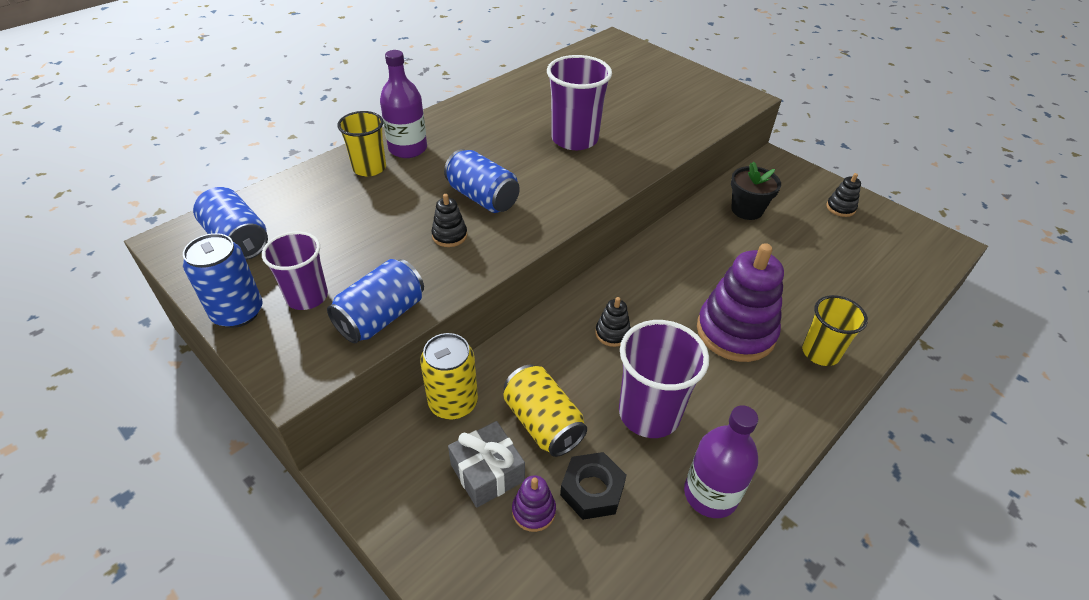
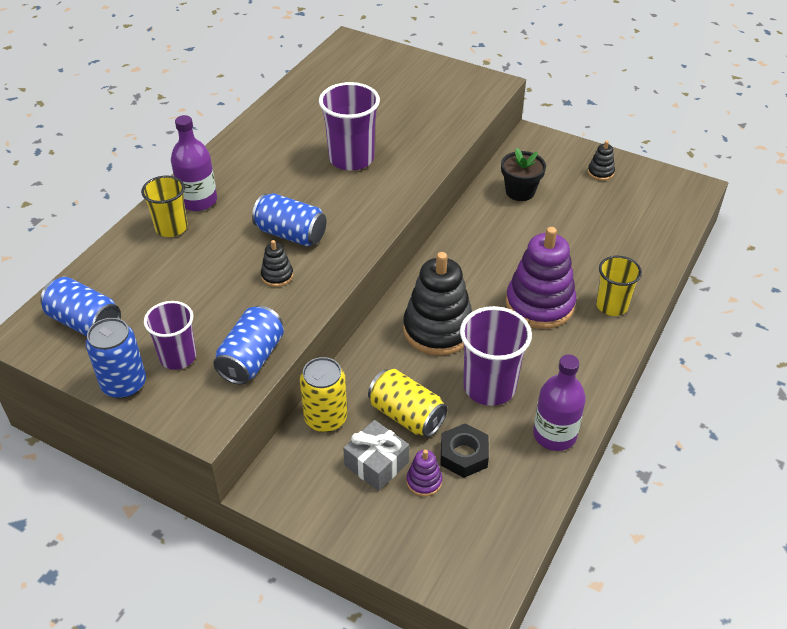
camera: 15 degrees left, 0 degrees up
(612, 333) = (438, 329): black stacking toy -> black stacking toy, size x2.26

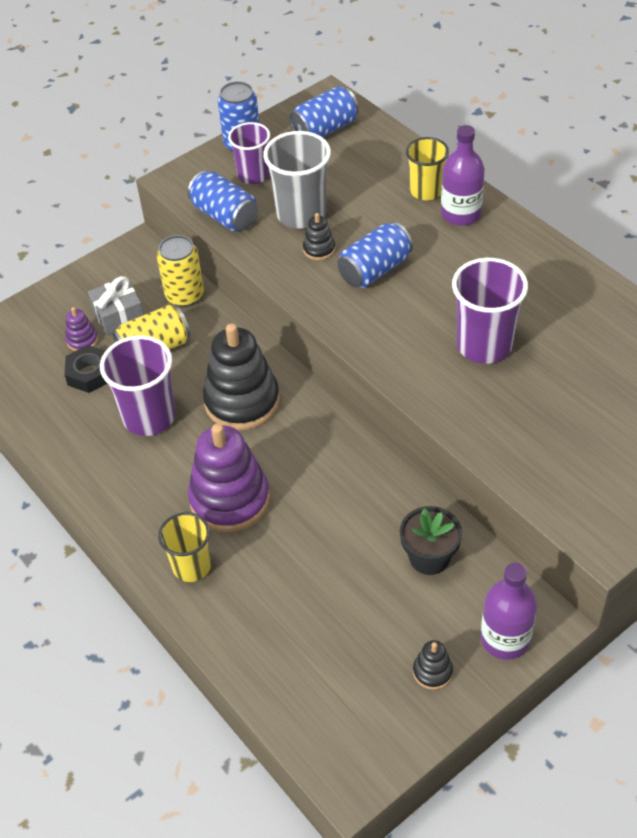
camera: 115 degrees right, 5 degrees up
(230, 302) = (301, 214): none -> grey cup
(554, 435) = (67, 445): purple bottle -> purple bottle (505, 639)

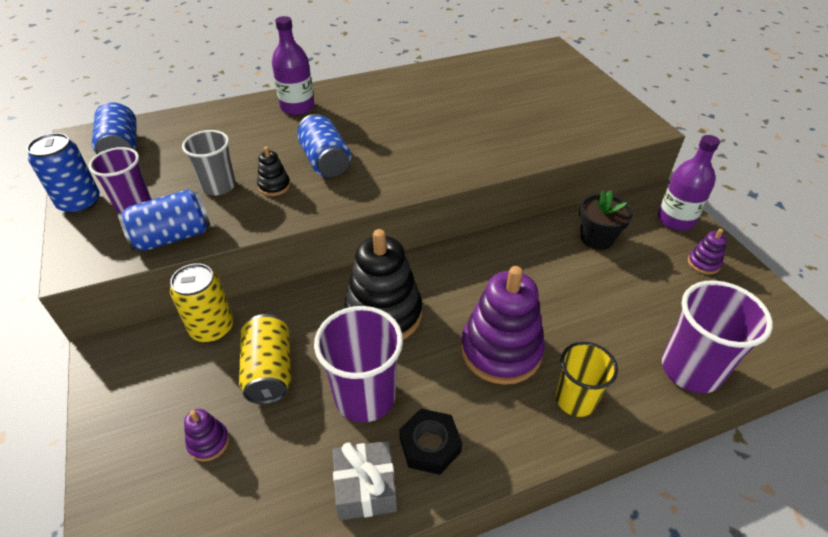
camera: 75 degrees left, 5 degrees down
(89, 373) = (267, 444): black nut -> black nut (430, 445)
(119, 315) = (196, 395): grey gift -> grey gift (365, 488)
(301, 214) = (219, 186): grey cup -> grey cup, size x0.66
(426, 191) = (256, 116): yellow cup -> none
(432, 671) = (703, 263): black stacking toy -> purple stacking toy
(484, 345) = (444, 129): purple cup -> purple cup (691, 369)

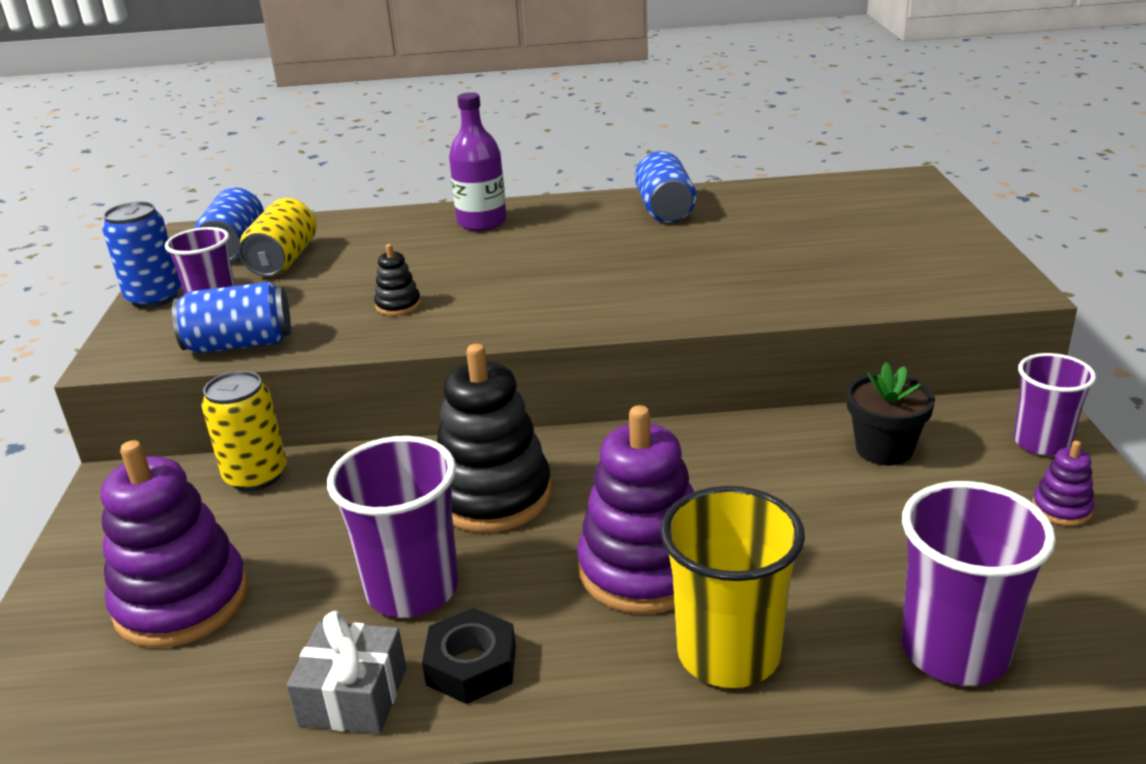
camera: 20 degrees right, 15 degrees down
(208, 442) = (182, 601): purple stacking toy -> purple stacking toy, size x2.26
(219, 186) = (328, 298): grey cup -> none
(269, 371) = (302, 536): yellow can -> yellow can (283, 260)
(325, 161) = (482, 285): blue can -> blue can (664, 209)
(575, 400) = (728, 653): yellow cup -> yellow cup, size x1.52
(675, 220) = (1041, 442): purple bottle -> purple cup

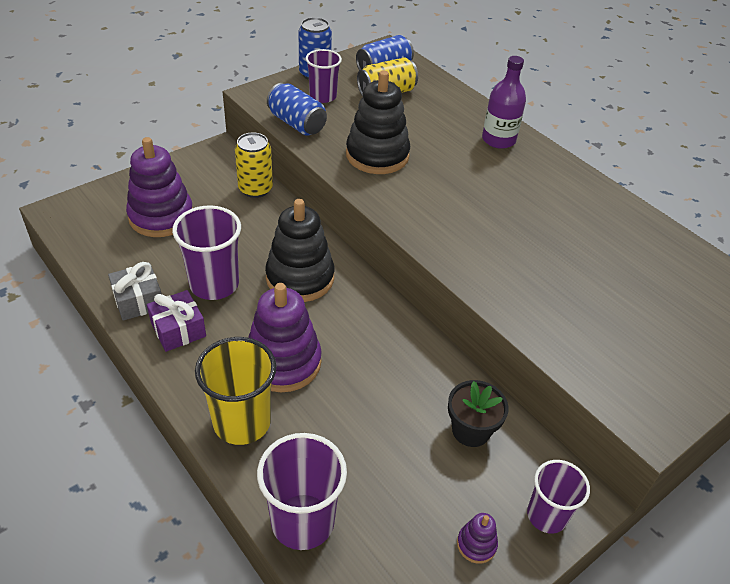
camera: 50 degrees right, 15 degrees up
(398, 305) = (377, 155): black stacking toy -> black stacking toy, size x2.26
(471, 665) = (178, 329): black nut -> purple gift
(664, 209) = (595, 207): blue can -> none

